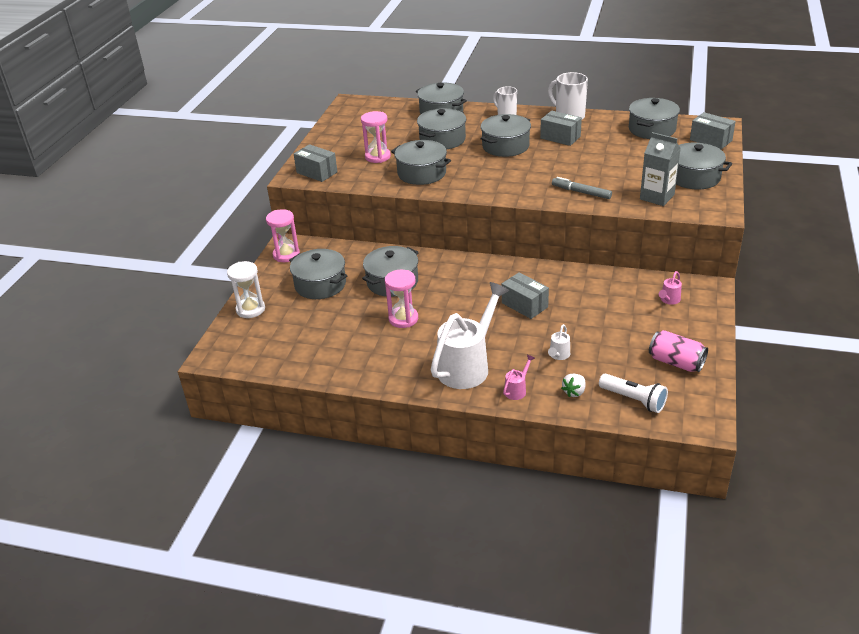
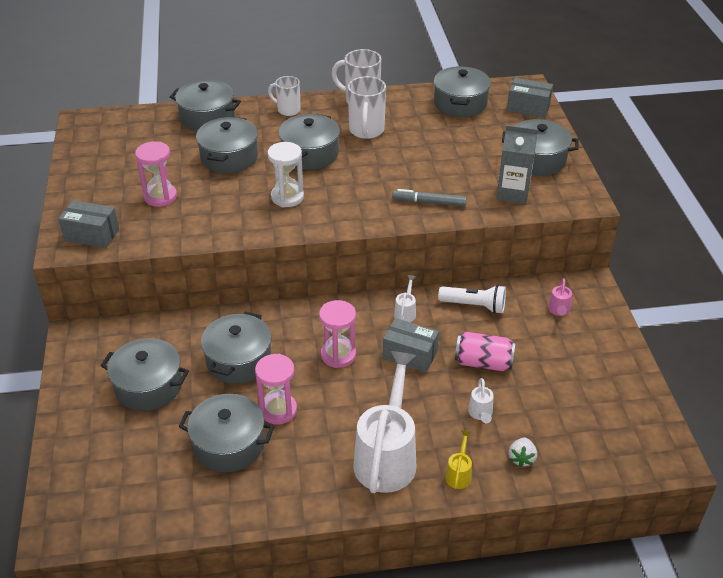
camera: 25 degrees left, 5 degrees up
(250, 309) = (72, 447): white hourglass -> white hourglass (287, 197)
(286, 255) = (81, 352): pink hourglass -> pink hourglass (338, 355)
(421, 173) = (229, 211): grey pot -> grey pot (229, 444)
(517, 390) = (459, 473): pink watering can -> yellow watering can
(538, 276) = (405, 312): none -> white watering can
(560, 137) = (366, 131): grey box -> white mug
(634, 400) = (587, 450): white flashlight -> white flashlight (474, 306)
(676, 362) = (605, 389): pink can -> pink can (483, 362)

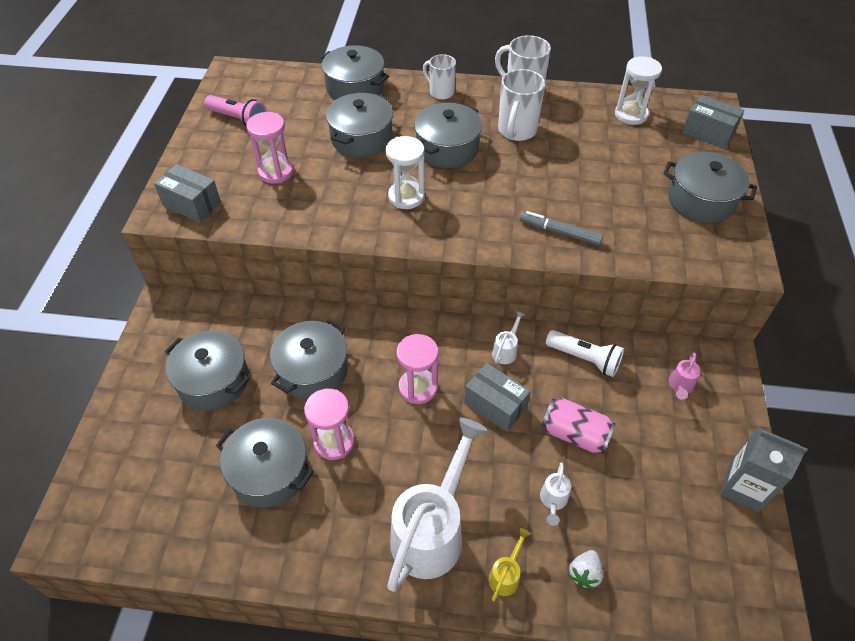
camera: 15 degrees right, 10 degrees up
(107, 160) = (238, 119): none -> pink flashlight
(460, 104) = (631, 115): grey pot -> white hourglass
(513, 193) = (660, 238): grey carton -> grey carton (743, 487)

